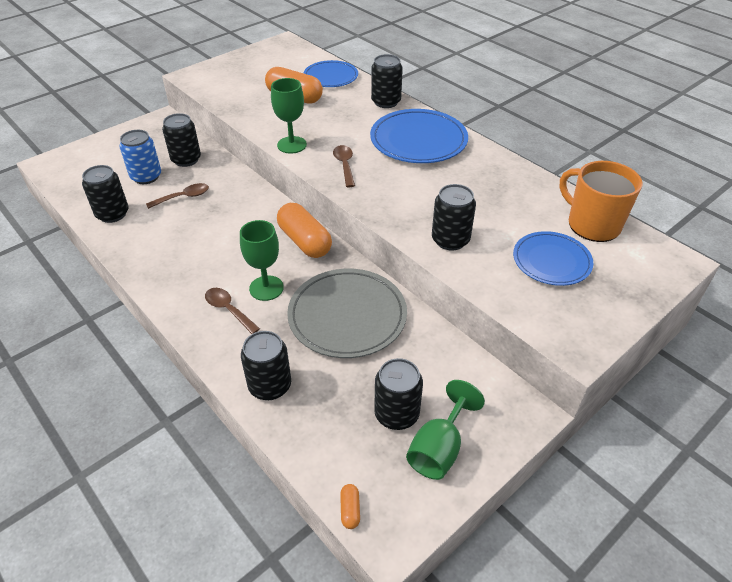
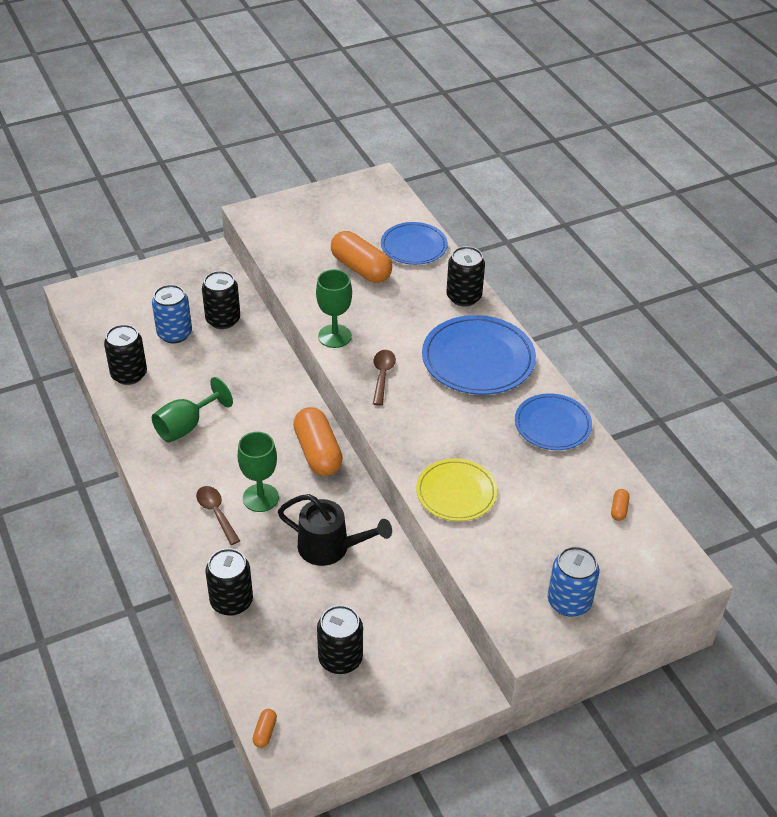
camera: 15 degrees right, 0 degrees up
(183, 197) = (207, 369): brown spoon -> none
(347, 316) = (331, 548): grey plate -> black watering can
(439, 448) = (366, 700): green goblet -> green goblet (186, 426)
(450, 240) = (456, 493): black can -> yellow plate
(551, 261) = (550, 541): blue plate -> blue plate (552, 425)
(592, 224) = (619, 509): orange mug -> orange capsule
(596, 307) = (569, 602): none -> blue can

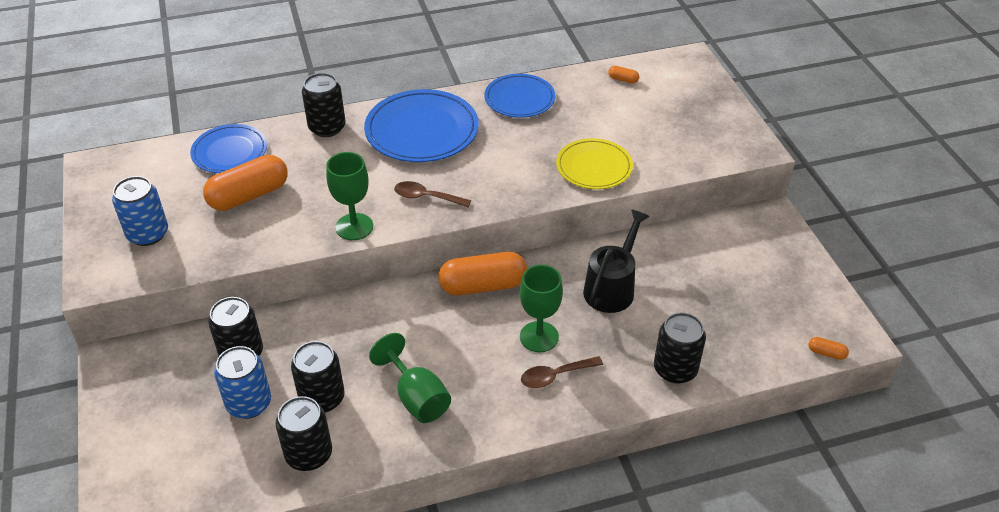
camera: 80 degrees left, 0 degrees up
(340, 658) = (743, 293): black can -> black can (322, 398)
(569, 602) = (719, 121): blue can -> blue can (148, 234)

